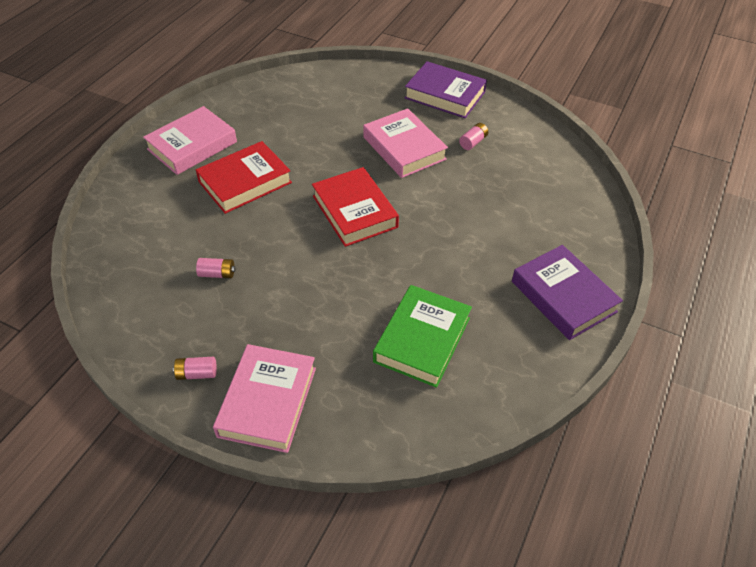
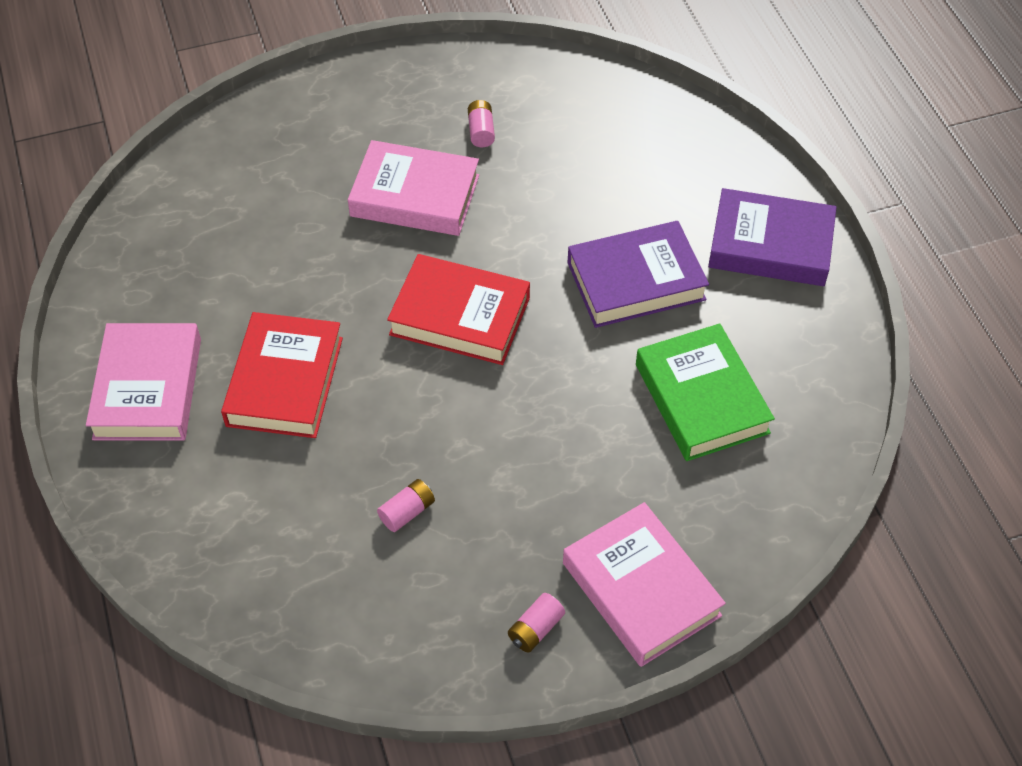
camera: 45 degrees left, 5 degrees up
(445, 95) = (374, 90): purple book -> purple book (636, 281)

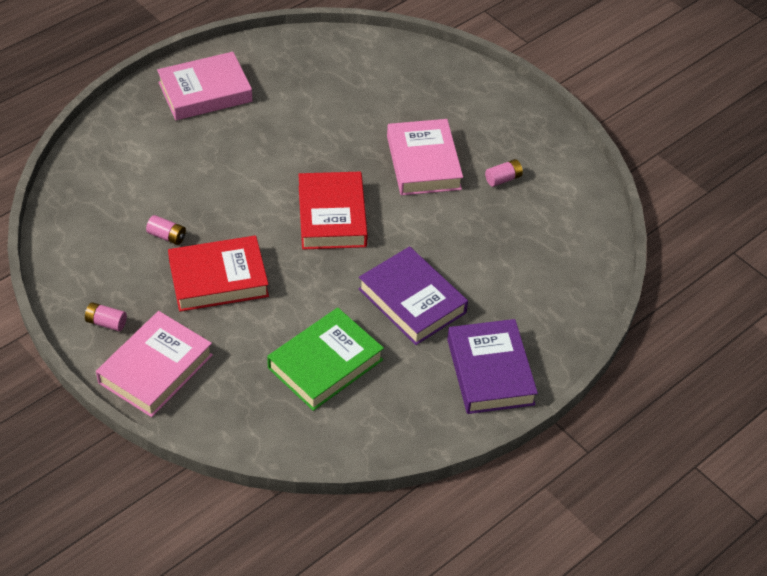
camera: 65 degrees right, 5 degrees down
(285, 381) = (238, 149): red book -> red book (218, 279)

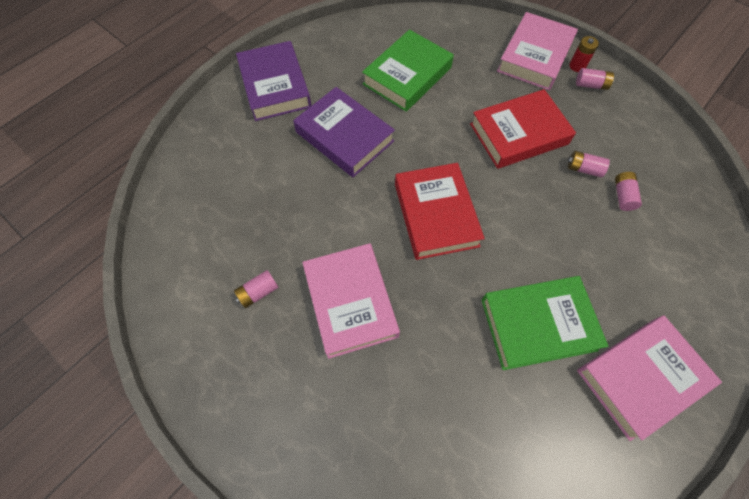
camera: 175 degrees right, 15 degrees up
(109, 349) = (577, 66): none -> red battery
(142, 208) = (623, 195): none -> pink battery
(270, 130) = (538, 324): none -> green book

